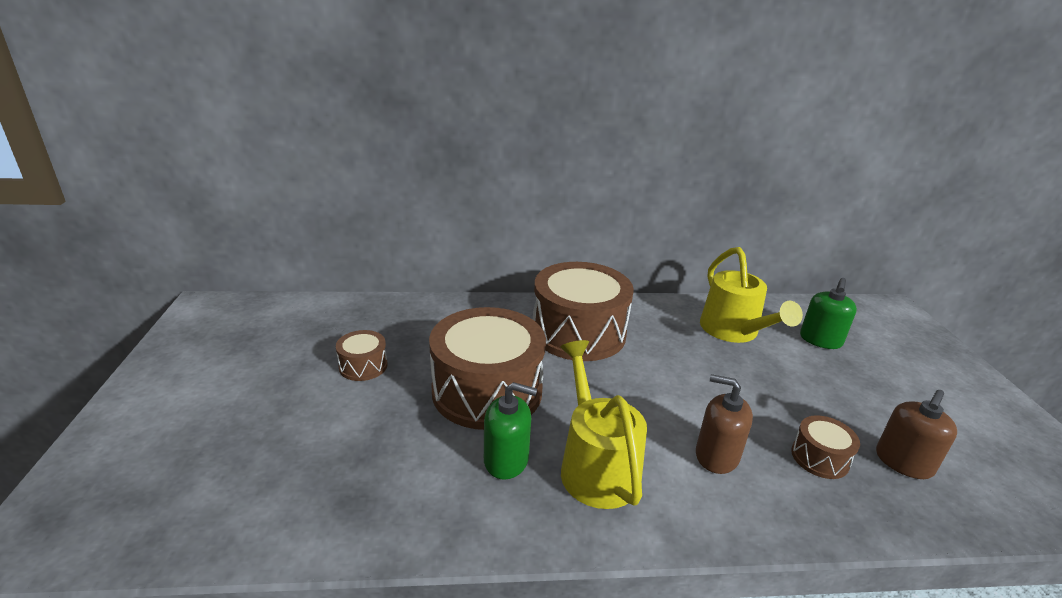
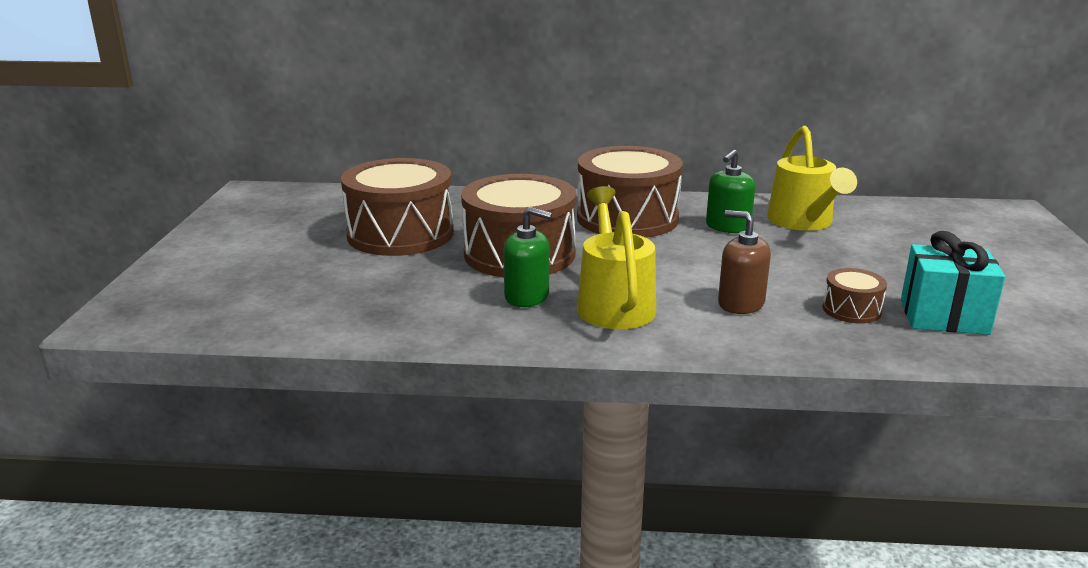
camera: 10 degrees right, 5 degrees down
(363, 366) = (400, 234): brown drum -> brown drum, size x2.24
(820, 340) = (903, 231): green soap dispenser -> green soap dispenser (727, 227)
(903, 462) = (944, 317): brown soap dispenser -> turquoise gift

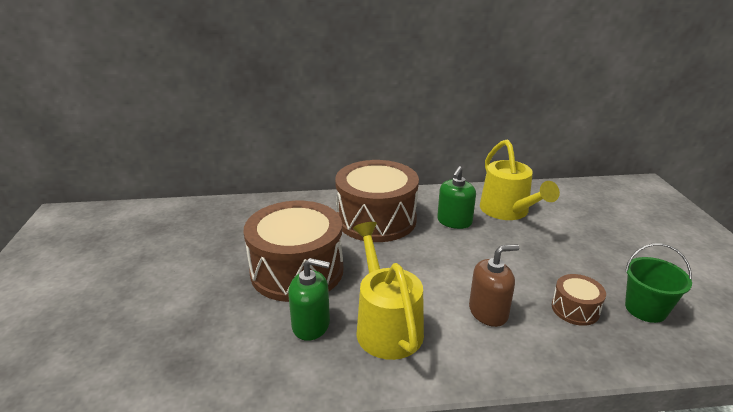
camera: 10 degrees left, 5 degrees up
(400, 234) = (193, 256): brown drum -> none
(740, 303) = (488, 312): brown soap dispenser -> brown soap dispenser turned 135 degrees clockwise
(944, 317) = (645, 309): turquoise gift -> green bucket

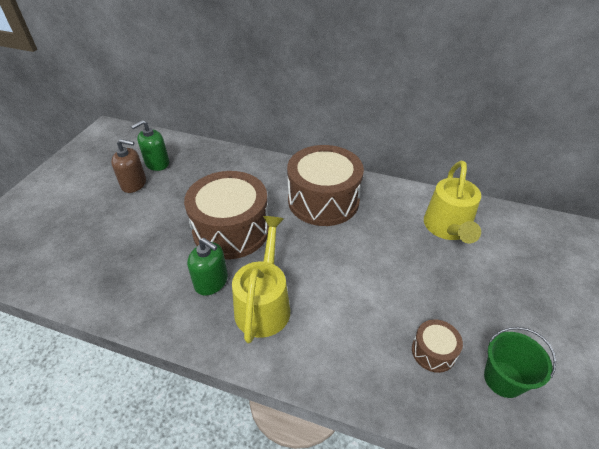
camera: 25 degrees right, 15 degrees up
(454, 221) = (389, 224): green soap dispenser -> green soap dispenser (157, 163)
(488, 312) = (353, 324): brown soap dispenser -> brown soap dispenser (134, 184)

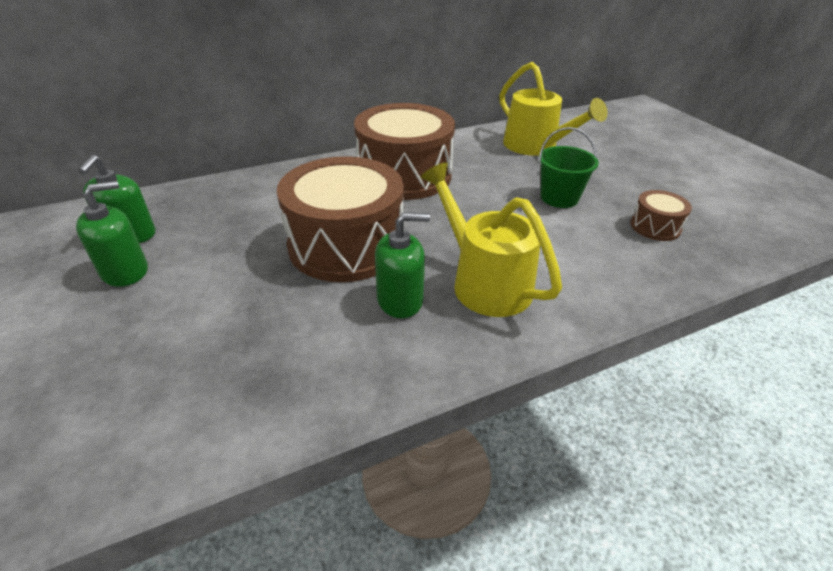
camera: 45 degrees left, 5 degrees down
(134, 184) = (125, 271): brown soap dispenser -> green soap dispenser
(503, 379) = (713, 214): green bucket -> green bucket (559, 198)

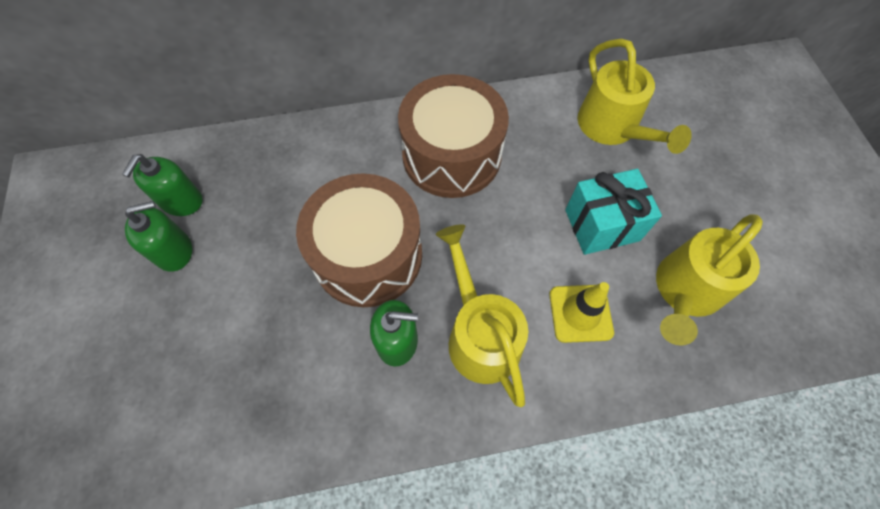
camera: 15 degrees right, 25 degrees up
(559, 198) = (602, 225): green bucket -> turquoise gift
(573, 253) = (580, 313): none -> yellow traffic cone
(655, 227) = (684, 292): brown drum -> yellow watering can

